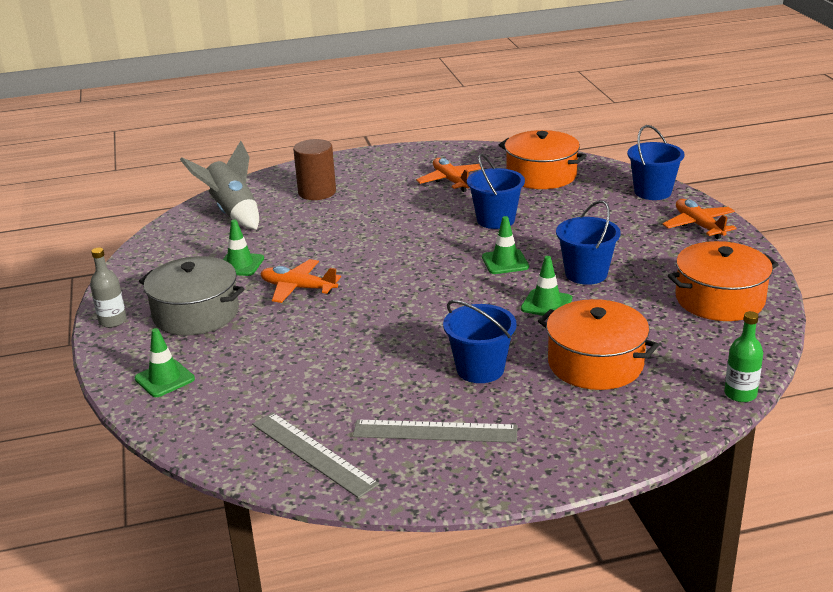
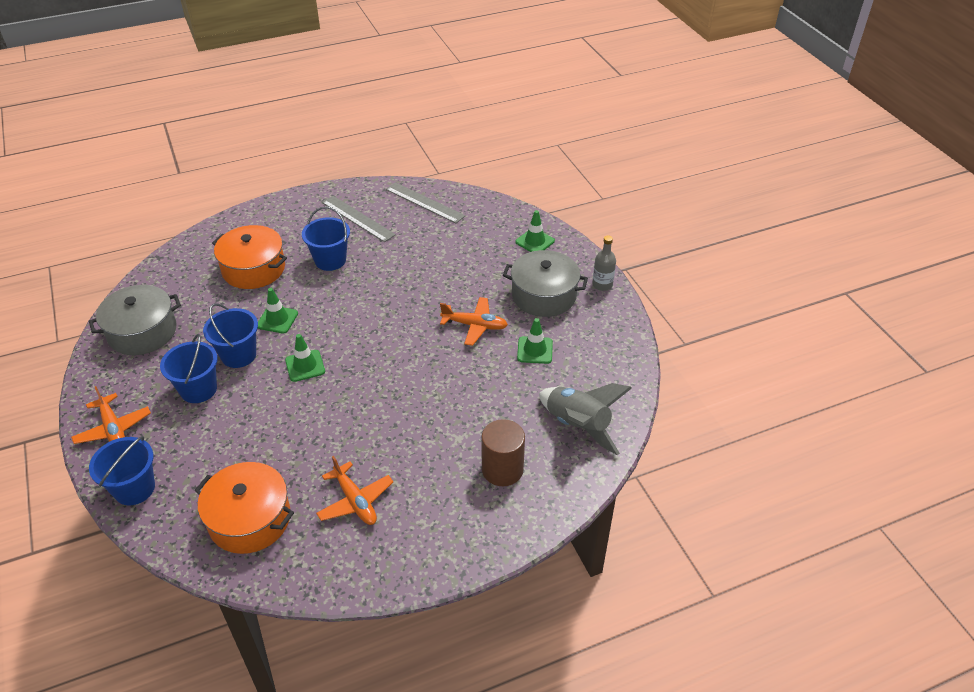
camera: 170 degrees right, 15 degrees up
(435, 431) = (358, 218): grey ruler -> grey ruler turned 45 degrees clockwise
(495, 220) = (309, 428): blue bucket -> blue bucket (198, 389)
(719, 299) = (142, 332): orange pot -> grey pot
(740, 394) = (170, 252): green bottle -> none

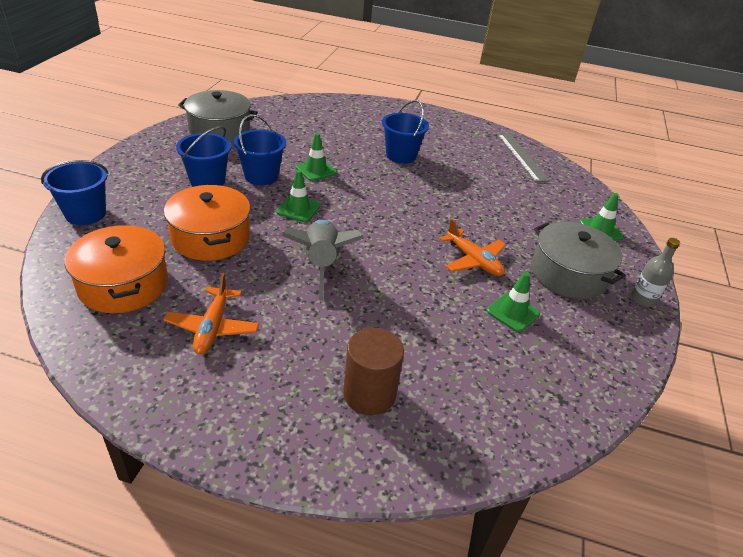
camera: 35 degrees right, 5 degrees down
(113, 429) = (126, 172): orange plane -> none
(253, 269) = (338, 133): orange pot -> orange pot (211, 237)
(358, 218) = (453, 141): grey ruler -> none
(578, 426) = (491, 408): grey rocket -> grey rocket (321, 265)

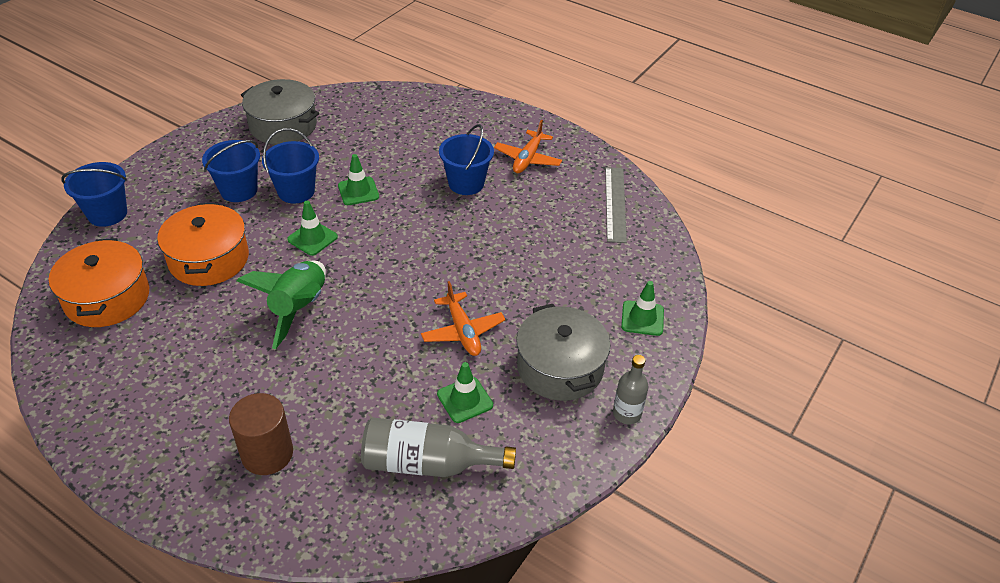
camera: 20 degrees right, 5 degrees up
(213, 327) = (163, 357): orange plane -> orange plane (527, 159)
(321, 265) = (299, 309): grey rocket -> green rocket
(519, 370) = (427, 463): none -> grey bottle

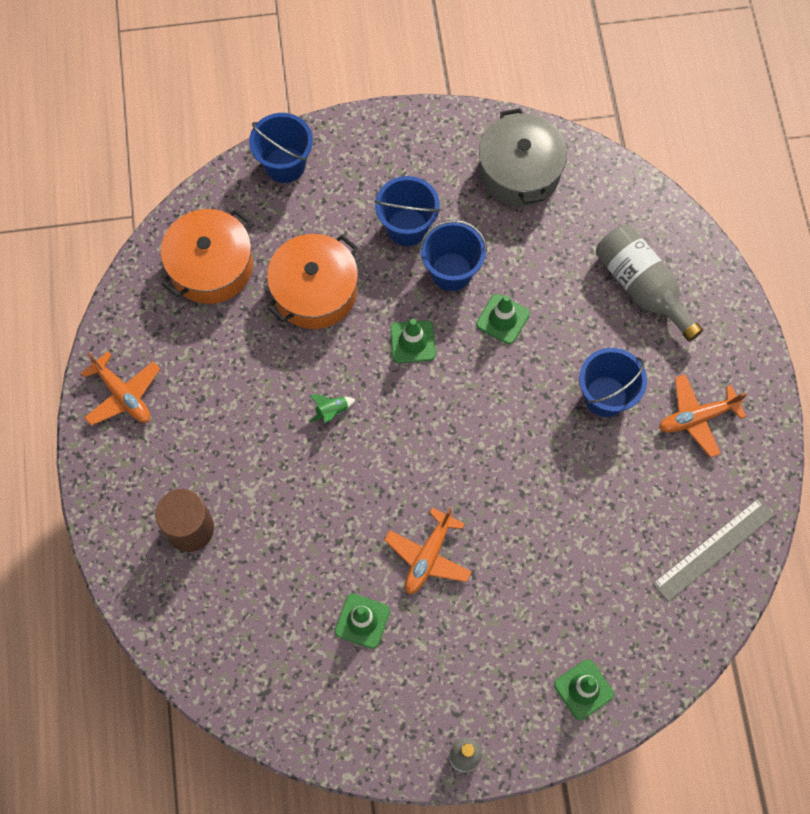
camera: 50 degrees right, 25 degrees up
(111, 418) = (123, 395): none -> orange plane
(299, 309) = (331, 411): green rocket -> green rocket, size x0.41
(427, 463) = (281, 647): grey bottle -> grey bottle (641, 287)
(560, 367) = (463, 665): grey pot -> none

